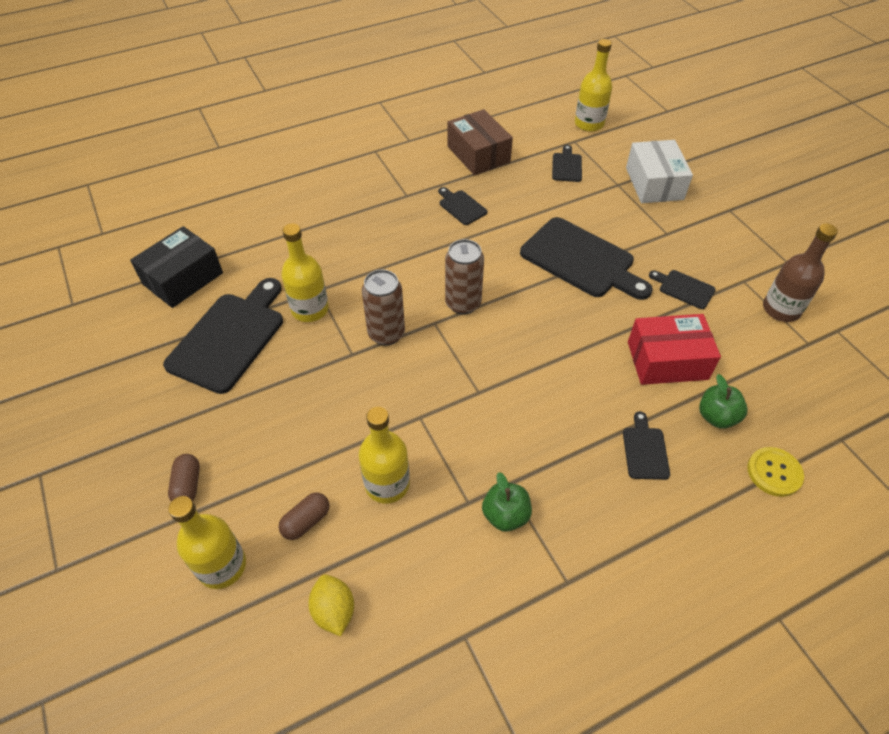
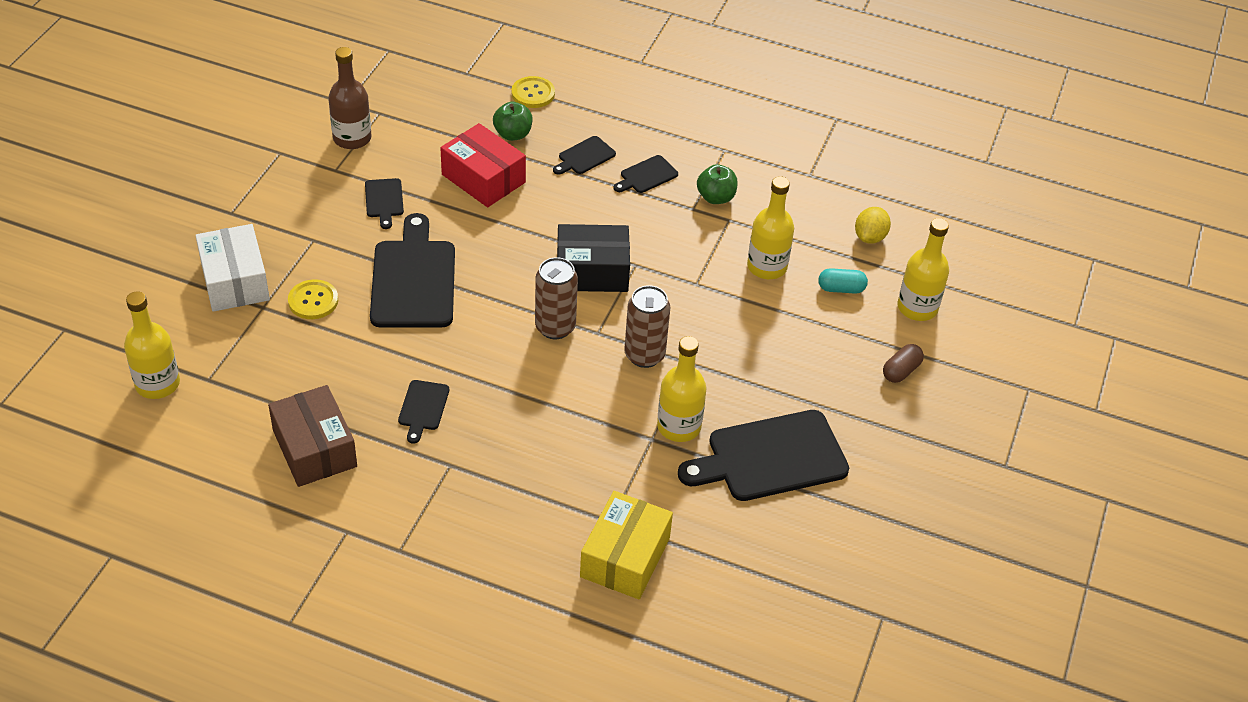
camera: 135 degrees left, 5 degrees down
(183, 278) = (757, 555): black box -> black box (592, 271)
(259, 225) = (625, 557): none -> yellow box
(306, 521) = (841, 289): brown capsule -> turquoise capsule
(478, 154) = (314, 448): brown box -> brown box turned 45 degrees counterclockwise
(567, 166) = (266, 361): black cutting board -> black cutting board (646, 175)
(603, 206) = (313, 301): none -> yellow button
(654, 183) = (235, 281): white box -> white box turned 60 degrees counterclockwise

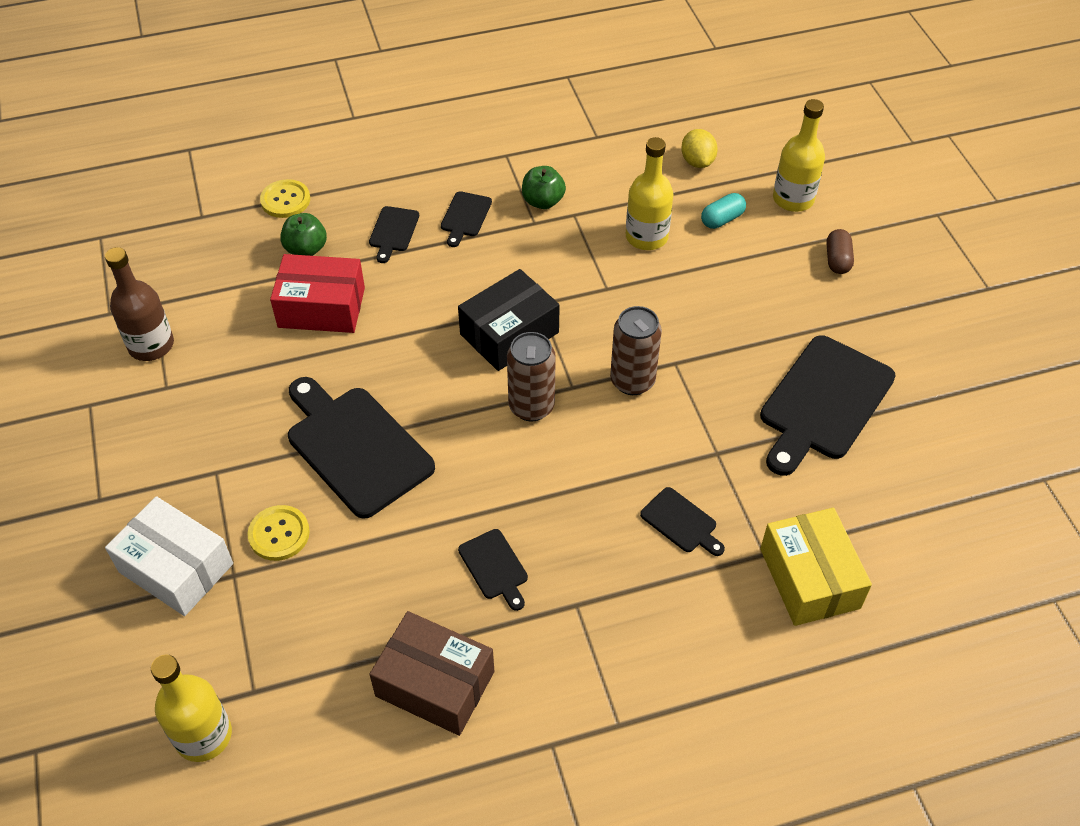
camera: 35 degrees left, 5 degrees up
(384, 200) = (247, 387): black cutting board -> black cutting board (681, 522)
(679, 426) = (726, 426): yellow bottle -> none

